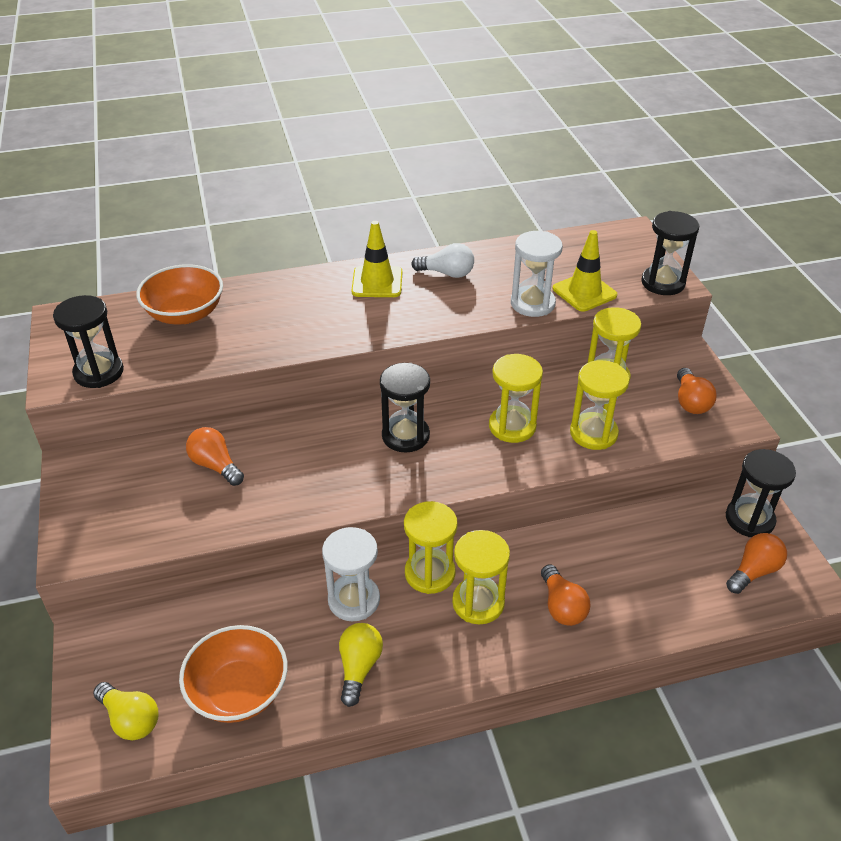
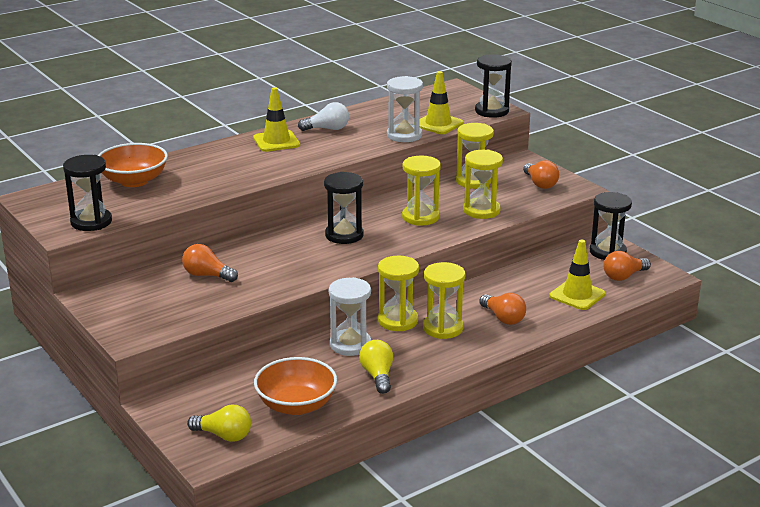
camera: 20 degrees left, 15 degrees down
(676, 590) = (577, 295): none -> yellow traffic cone
(753, 571) = (623, 276): orange light bulb -> orange light bulb turned 150 degrees counterclockwise

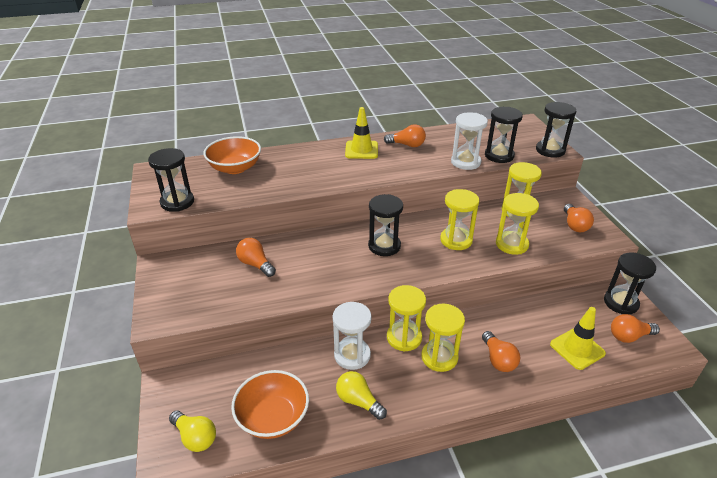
camera: 20 degrees right, 10 degrees up
(327, 129) = (407, 145): white light bulb -> orange light bulb
(377, 376) = (358, 401): yellow light bulb -> yellow light bulb turned 60 degrees counterclockwise
(438, 124) = (499, 155): yellow traffic cone -> black hourglass

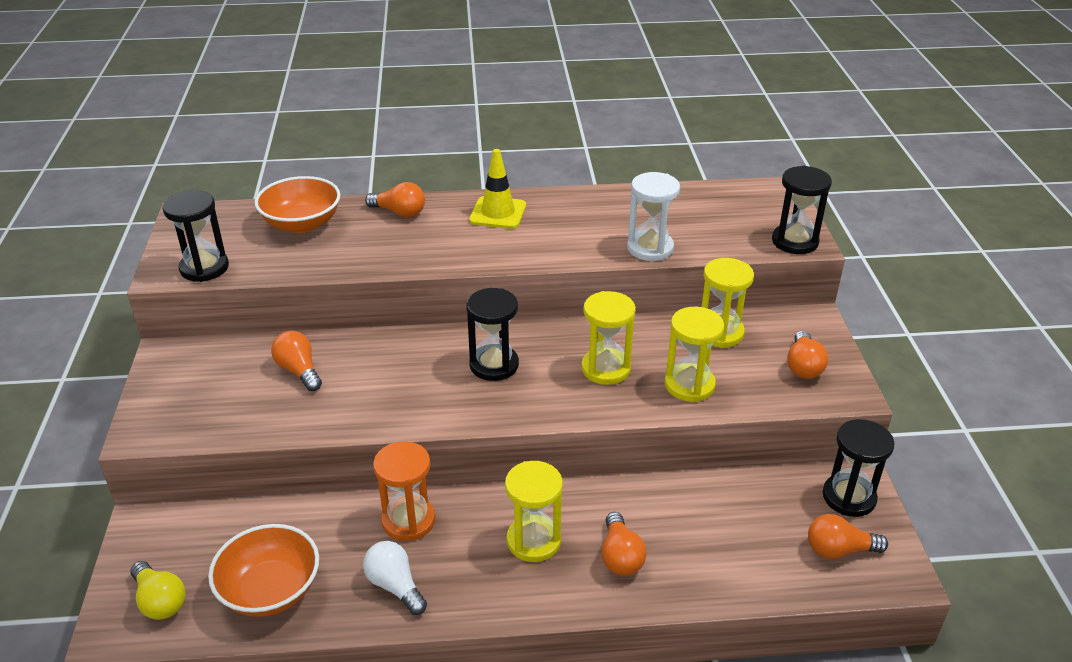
camera: 10 degrees right, 0 degrees up
(352, 355) = (408, 520): white hourglass -> orange hourglass
(358, 401) = (395, 586): yellow light bulb -> white light bulb
(404, 338) = (492, 505): yellow hourglass -> none
(407, 145) = (571, 211): orange light bulb -> orange light bulb (399, 212)
(499, 155) = (708, 242): black hourglass -> none
(577, 349) = (748, 557): yellow traffic cone -> none

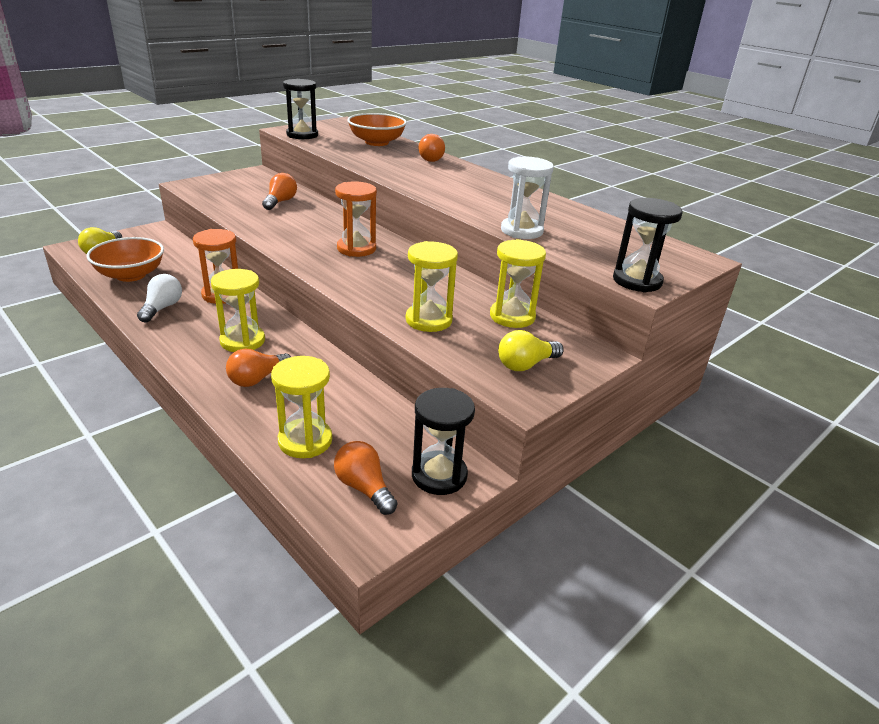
camera: 50 degrees right, 5 degrees down
(494, 365) = (356, 248): black hourglass -> orange hourglass
(498, 213) = (476, 180): yellow traffic cone -> none
(606, 369) = (403, 284): yellow hourglass -> yellow hourglass (305, 441)
(803, 366) = (525, 365): orange light bulb -> yellow light bulb

